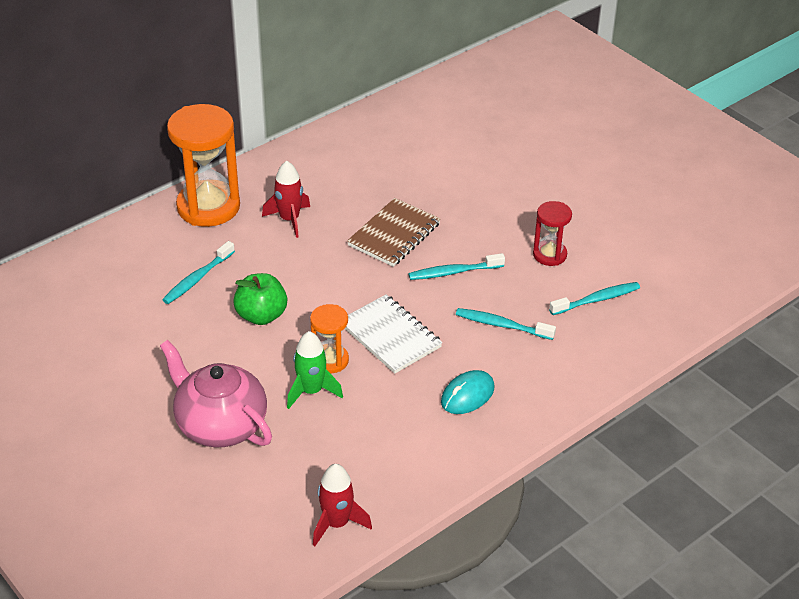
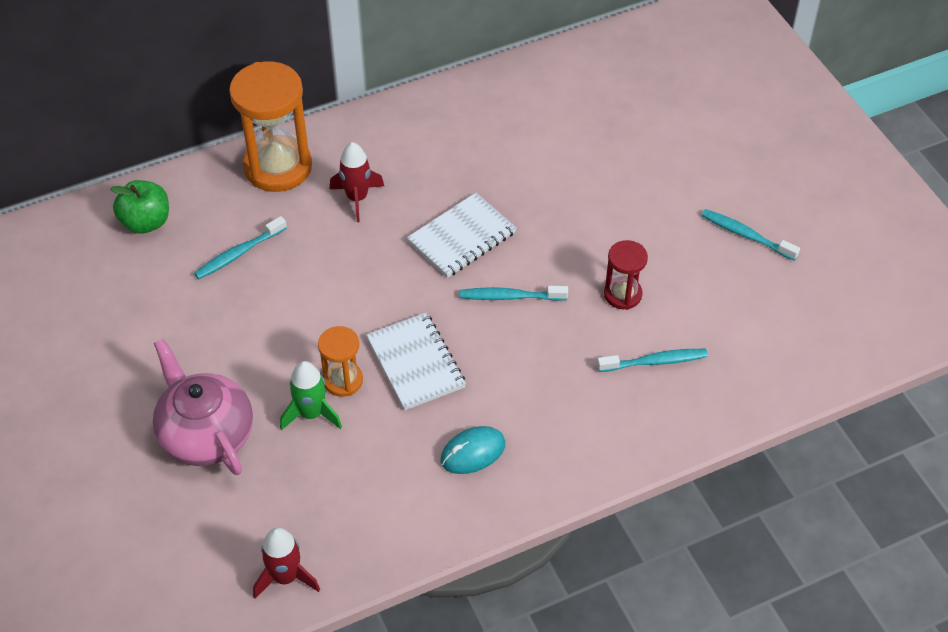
camera: 15 degrees right, 10 degrees up
(261, 315) = (290, 311): green apple -> green apple (146, 222)
(394, 234) = (462, 237): brown notebook -> white notebook
(502, 325) = (539, 373): turquoise toothbrush -> turquoise toothbrush (746, 235)

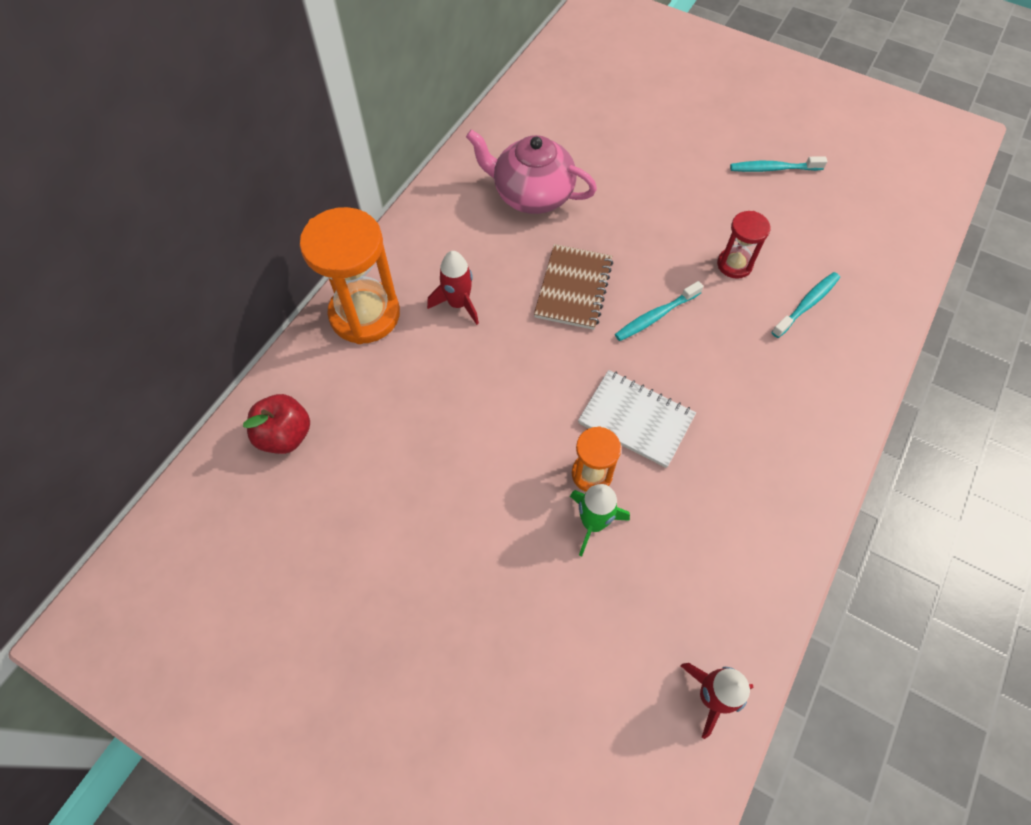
camera: 35 degrees left, 10 degrees up
(146, 222) = (285, 435): green apple -> red apple
(206, 434) = (520, 607): pink teapot -> pink teapot (532, 195)
(238, 253) = (398, 414): turquoise toothbrush -> none
(462, 237) = (573, 288): white notebook -> brown notebook
(473, 452) = (750, 468): turquoise mouse -> none

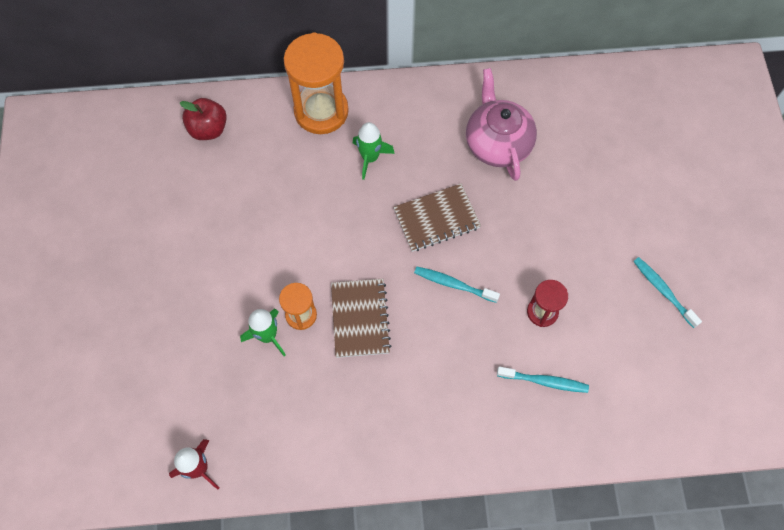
camera: 55 degrees right, 5 degrees up
(458, 303) = (370, 158): red rocket -> green rocket
(636, 420) = (360, 318): white notebook -> brown notebook

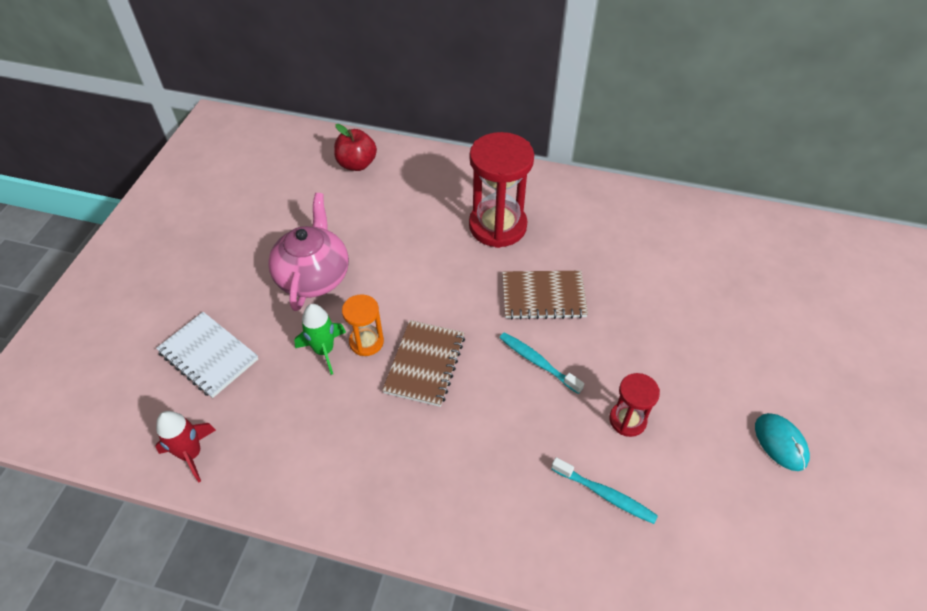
camera: 20 degrees right, 15 degrees down
(167, 376) = (208, 356): none -> white notebook
(321, 111) = (467, 177): orange hourglass -> none
(370, 158) = (497, 226): green rocket -> red hourglass
(497, 143) = (633, 248): pink teapot -> pink teapot (313, 276)
(663, 291) = (780, 443): turquoise toothbrush -> turquoise mouse

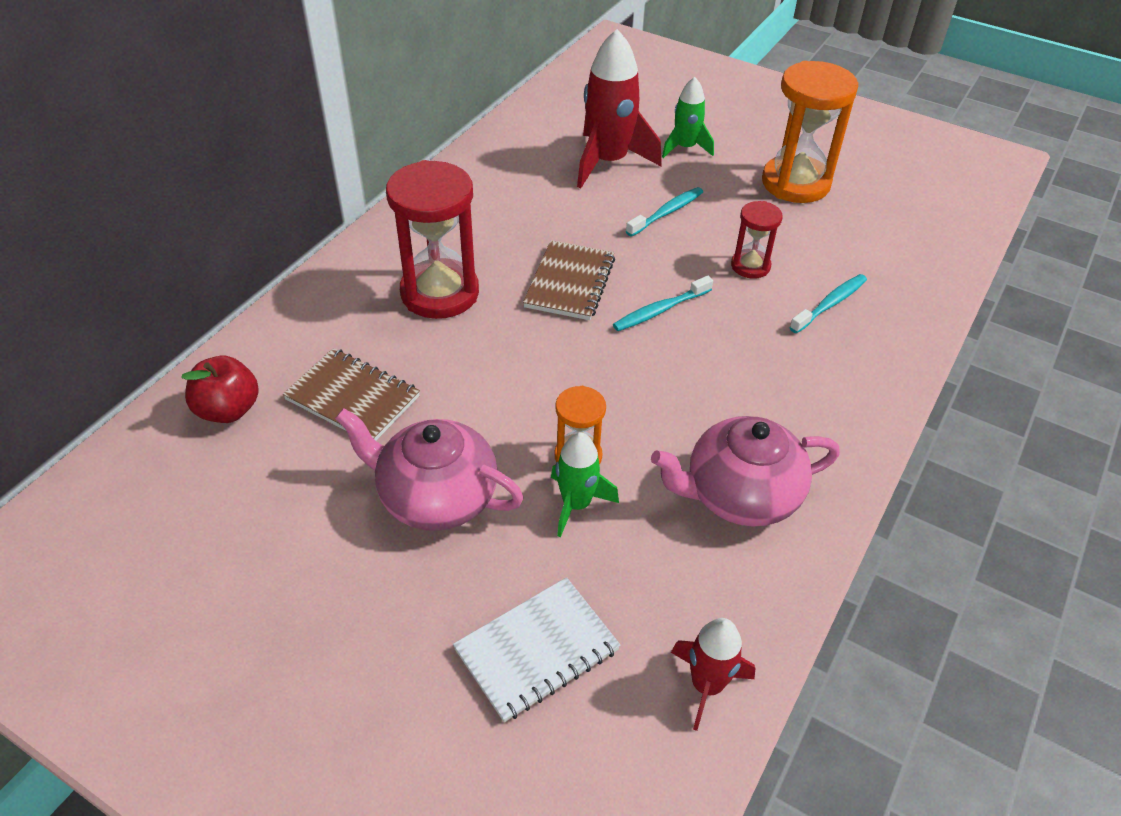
camera: 75 degrees left, 5 degrees down
(355, 450) = (740, 495): none -> pink teapot
(425, 364) = (632, 406): brown notebook -> brown notebook (352, 398)
(668, 343) = (667, 212): none -> turquoise toothbrush
(715, 287) = (608, 162): none -> red rocket
(776, 339) = (685, 148): none -> green rocket
(780, 443) = (795, 183): turquoise mouse -> orange hourglass

